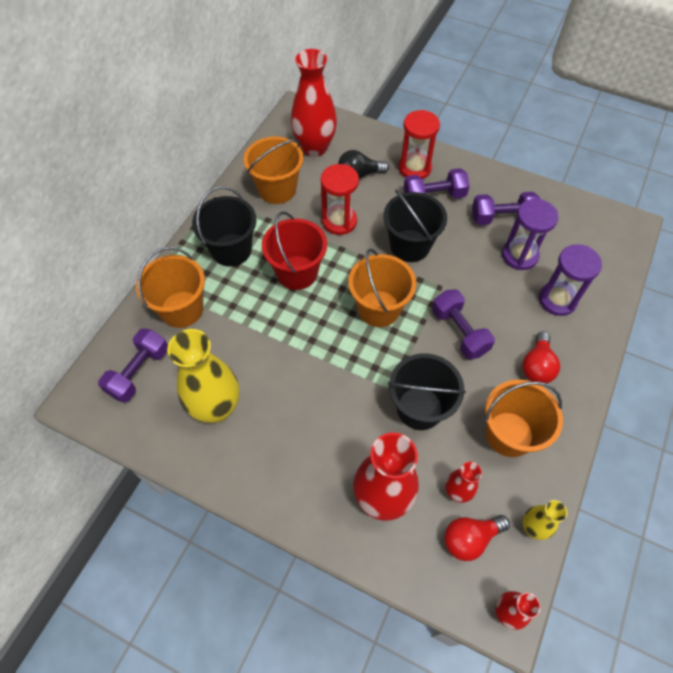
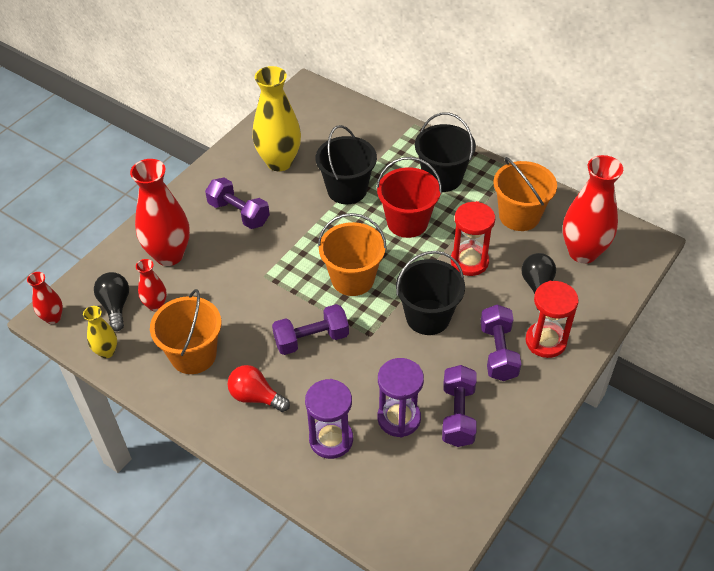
camera: 100 degrees right, 10 degrees down
(139, 372) = (324, 119): purple dumbbell -> purple dumbbell (239, 213)
(182, 309) = (380, 144): orange bucket -> none
(419, 408) = (239, 293): black bucket -> black bucket (347, 190)
(470, 538) = (115, 306): red light bulb -> black light bulb

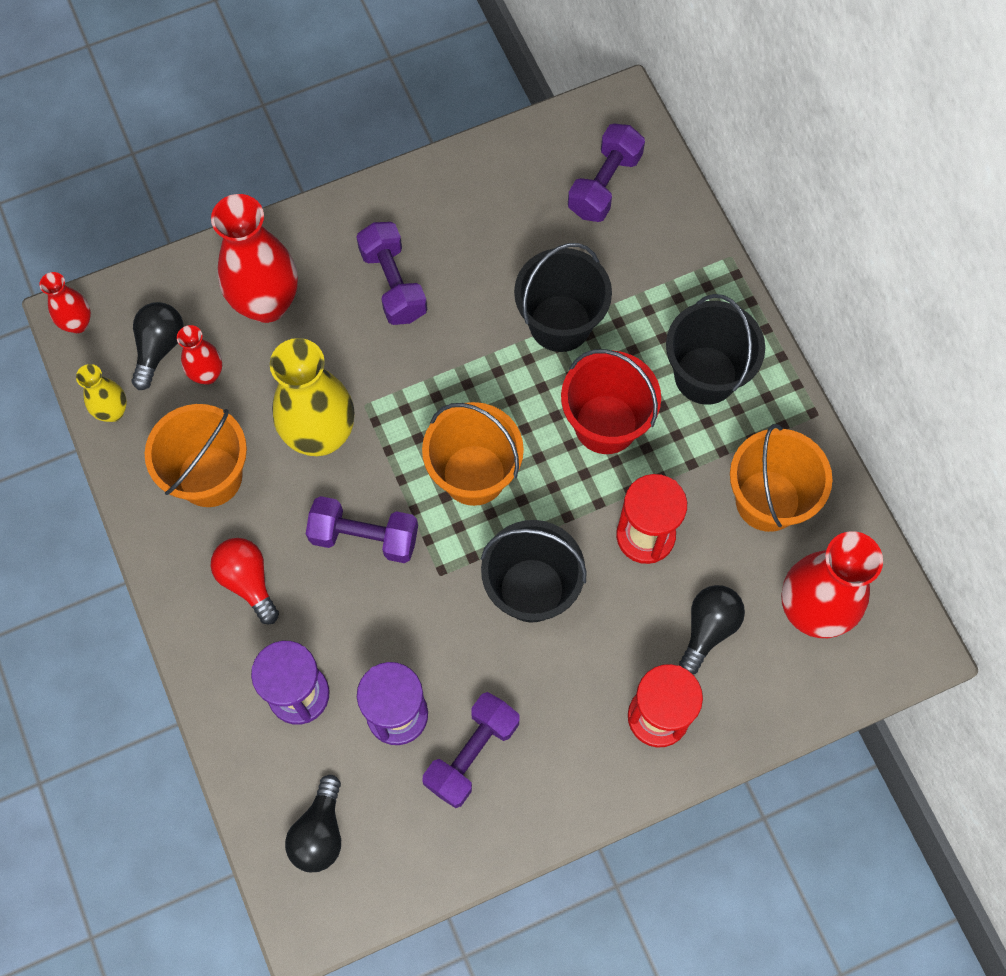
camera: 30 degrees right, 20 degrees up
(279, 162) = (499, 224): yellow vase -> yellow vase (320, 435)
(399, 507) = (319, 832): none -> black light bulb
(498, 352) = (585, 696): purple dumbbell -> purple dumbbell (604, 184)

